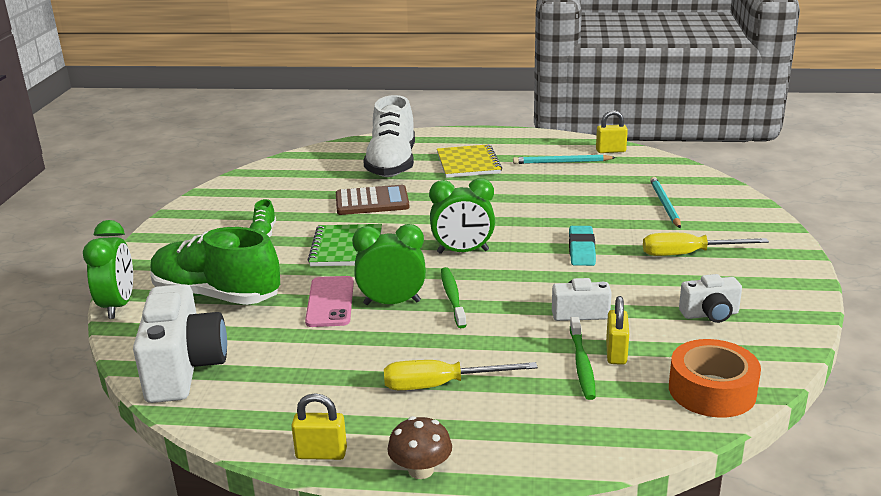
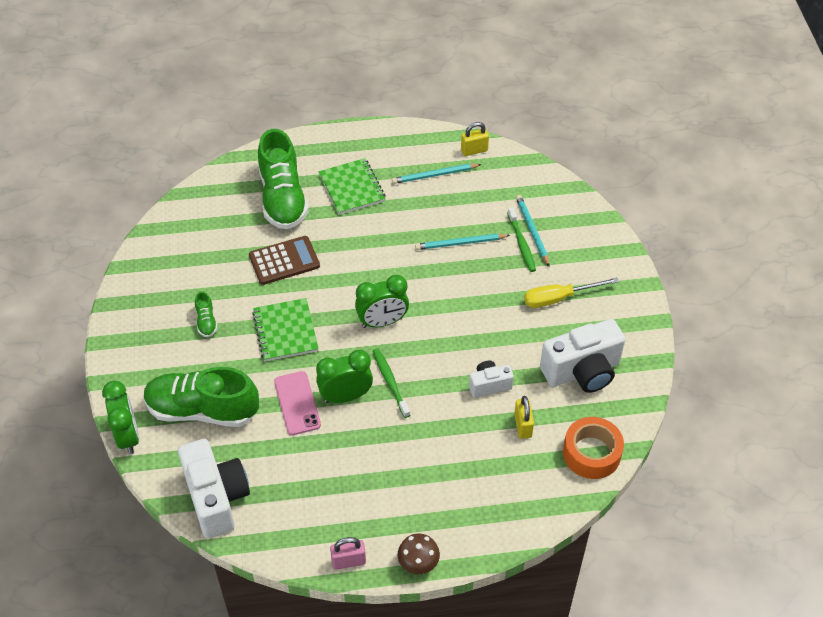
camera: 15 degrees left, 25 degrees up
(321, 453) = (348, 561): yellow padlock -> pink padlock
(392, 164) = (282, 198): white shoe -> green shoe
(441, 385) = (409, 481): yellow screwdriver -> none
(468, 163) = (352, 188): yellow notebook -> green notebook
(576, 206) = (460, 243): none -> turquoise pencil
(581, 250) = (476, 305): turquoise eraser -> none
(582, 364) = (501, 442): green toothbrush -> green toothbrush (521, 244)
(710, 314) = (582, 371): white camera -> white camera, size x1.89

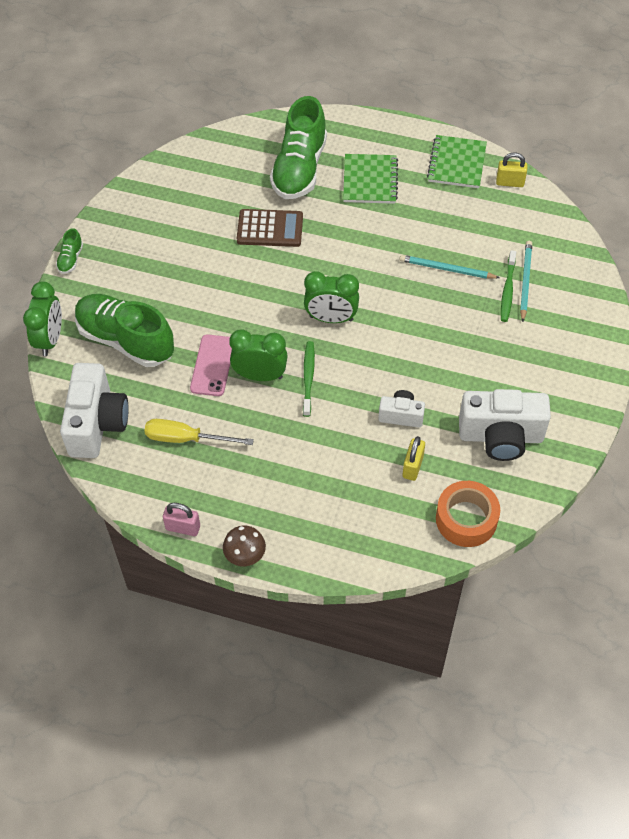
camera: 25 degrees right, 5 degrees up
(206, 321) = (170, 261): green shoe -> green shoe (70, 259)
(285, 331) = (236, 295): green notebook -> green notebook (456, 163)
(434, 175) = (457, 194): turquoise pencil -> none
(558, 298) = (516, 357): yellow screwdriver -> yellow screwdriver (186, 438)

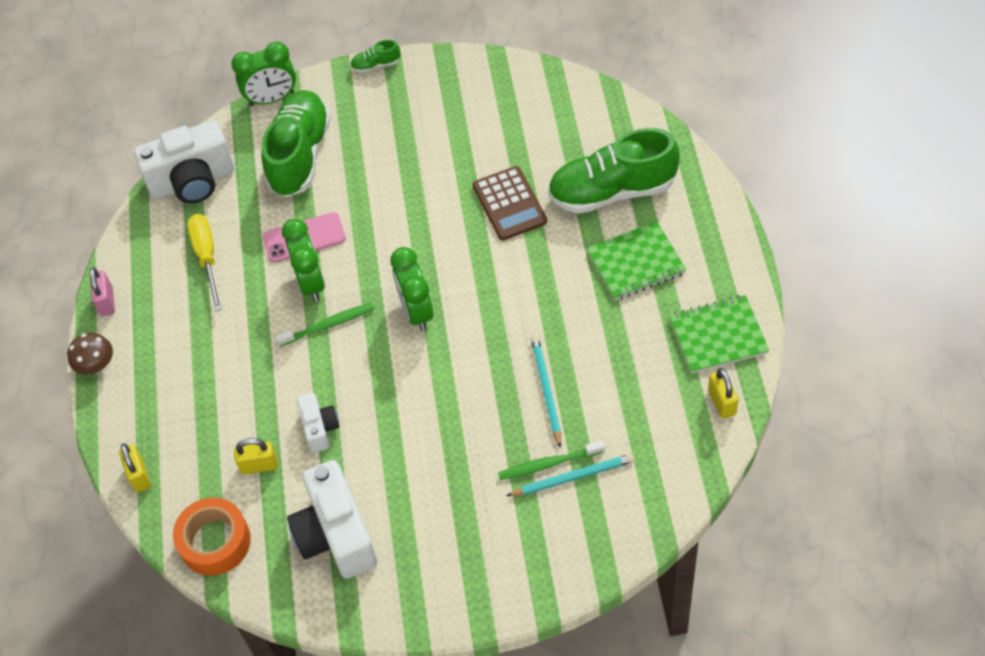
camera: 70 degrees right, 0 degrees up
(376, 554) = (139, 476): none -> yellow padlock

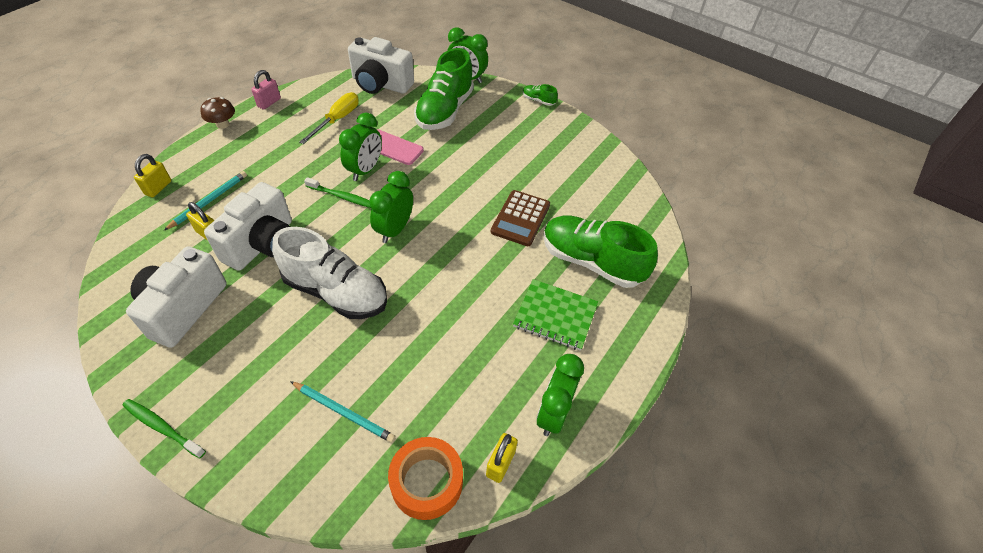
camera: 35 degrees right, 5 degrees down
(215, 542) = (133, 252): orange tape -> orange tape (427, 482)
(300, 155) = (444, 111): green shoe -> green shoe turned 150 degrees clockwise
(320, 428) = (262, 244): white camera -> white camera, size x1.89
(442, 405) = (336, 292): none -> white shoe
(546, 390) = (402, 341): turquoise pencil -> turquoise pencil (209, 201)
(548, 464) = (342, 388): green toothbrush -> green toothbrush (162, 427)
(718, 336) = (553, 413): green notebook -> green clock

